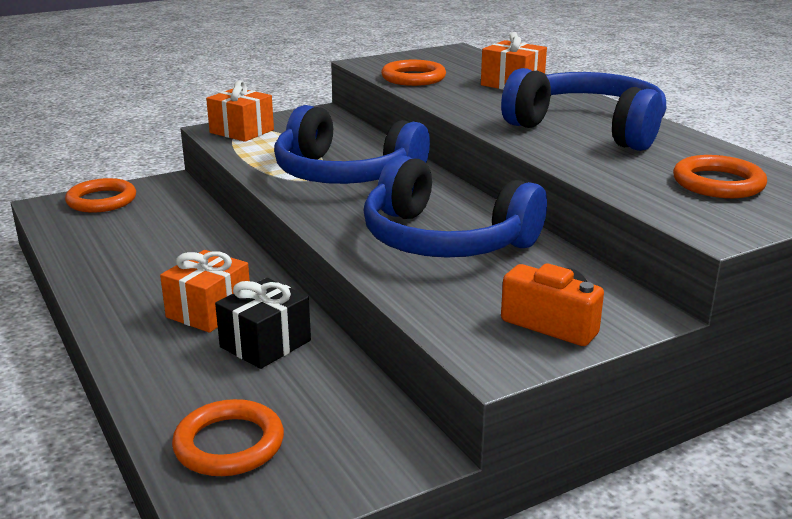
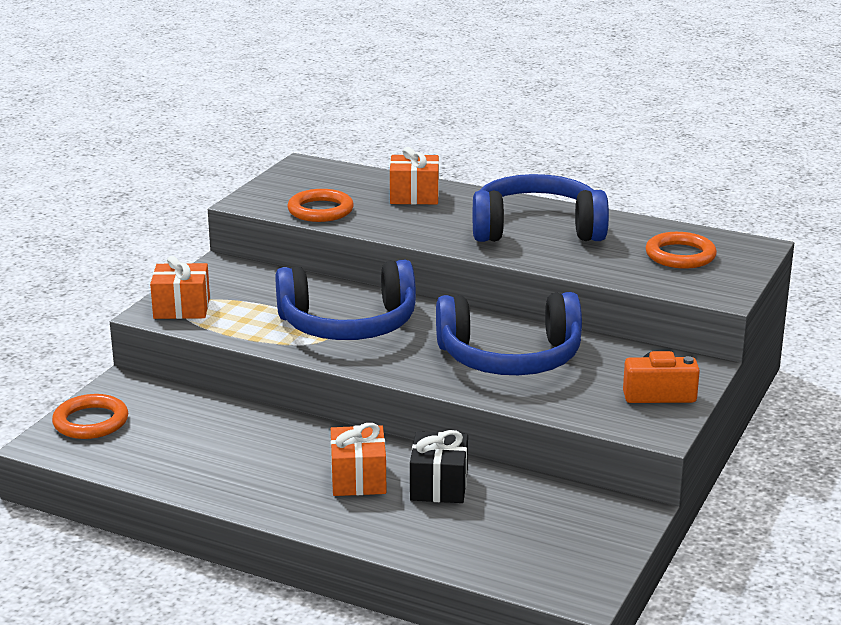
camera: 35 degrees left, 0 degrees up
(229, 444) = (516, 555): orange ring -> none

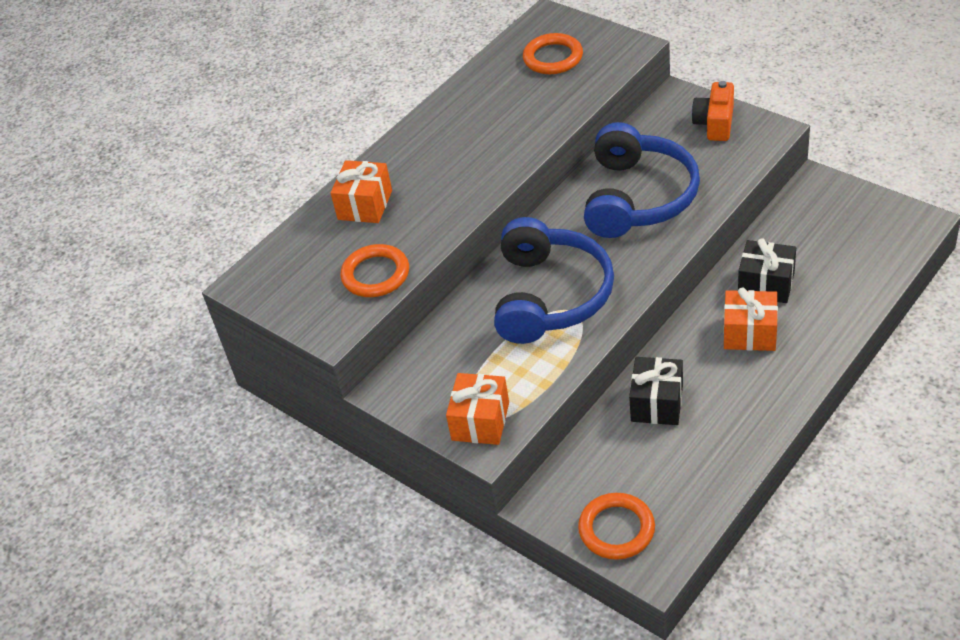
camera: 70 degrees left, 20 degrees up
(251, 431) = (657, 403): none -> black gift
(537, 229) = (472, 132): blue headphones -> none

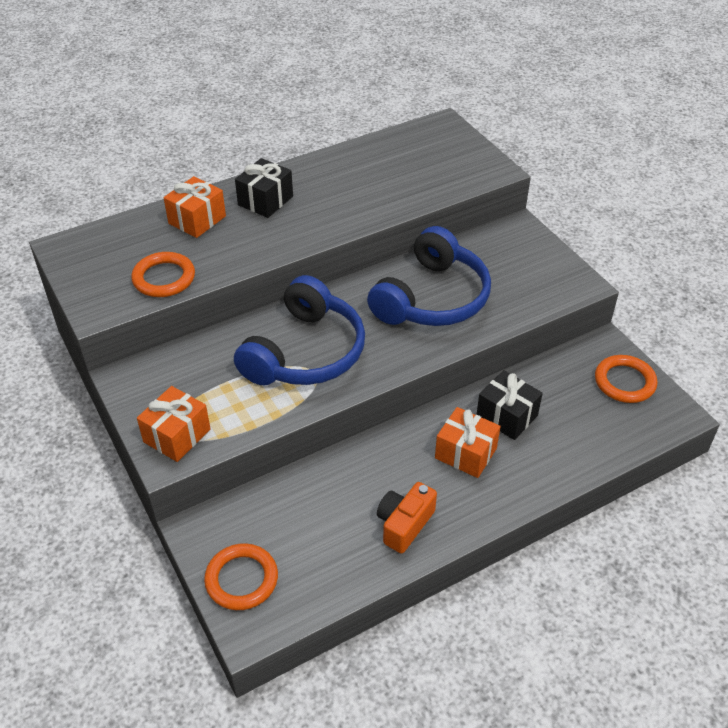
camera: 15 degrees right, 0 degrees up
(553, 58) = (426, 157): orange ring -> orange ring (624, 382)
(657, 403) = (348, 482): black gift -> black gift (265, 201)
(715, 123) = (537, 261): orange camera -> orange camera (404, 524)

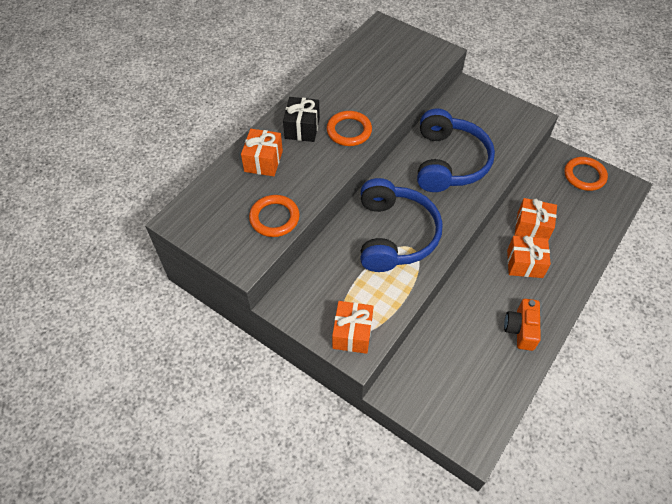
camera: 25 degrees left, 10 degrees up
(241, 579) = (447, 414): orange ring -> orange ring (349, 131)
(506, 416) = (532, 227): black gift -> orange gift

